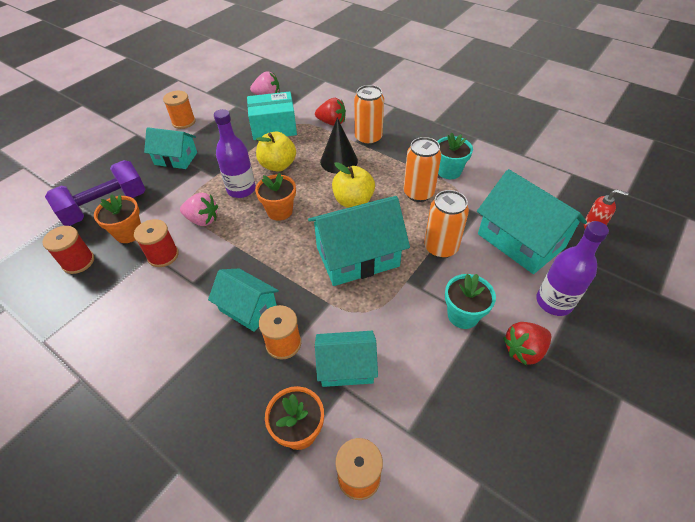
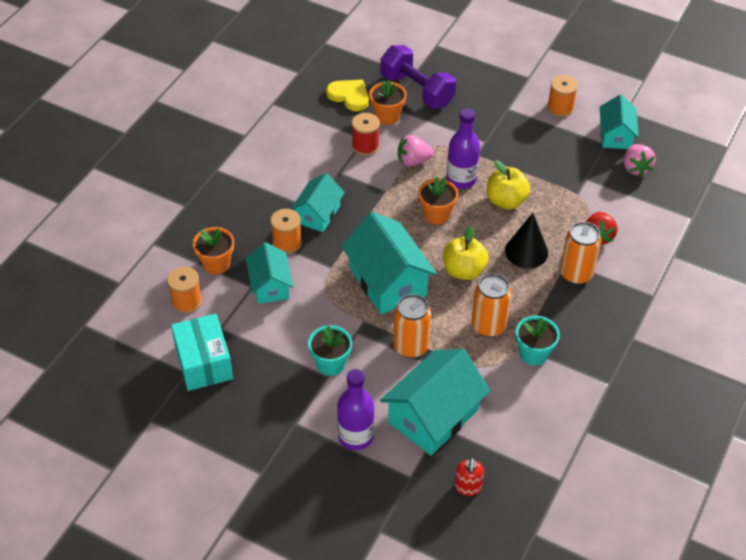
camera: 80 degrees right, 0 degrees up
(78, 262) = (349, 96): red spool -> yellow heart
(176, 158) = (496, 118): turquoise house -> turquoise house (616, 135)
(202, 220) = (413, 161): pink strawberry -> pink strawberry turned 75 degrees clockwise
(274, 127) = (572, 185): turquoise box -> turquoise box (204, 362)
(523, 350) = (299, 407): red strawberry -> none

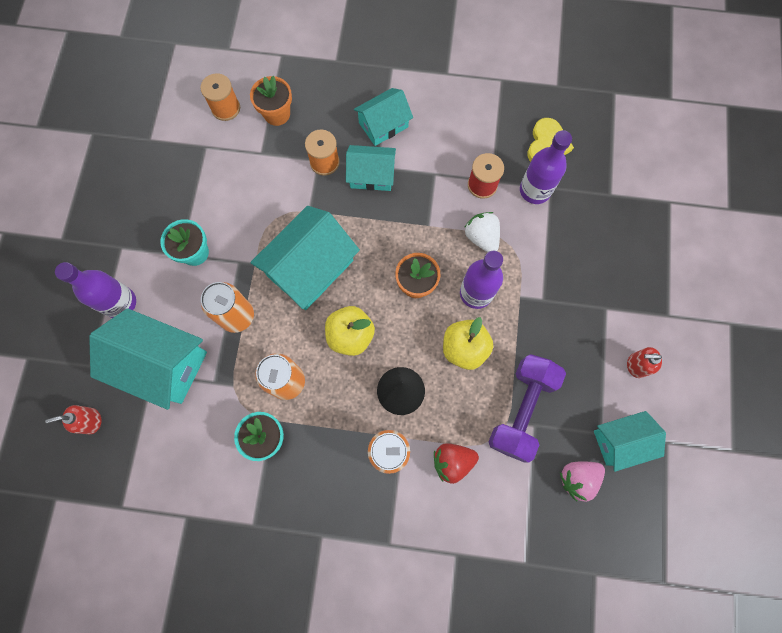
camera: 70 degrees right, 25 degrees up
(204, 362) = (163, 149): turquoise box -> none
(270, 285) = (268, 168): turquoise house -> turquoise house (383, 125)
(387, 116) = (535, 190): orange flower pot -> purple bottle
(413, 161) = (481, 237): pink strawberry -> white strawberry
(417, 90) = (588, 206): purple dumbbell -> purple dumbbell (521, 409)
(560, 108) = (636, 365): orange spool -> red soap dispenser

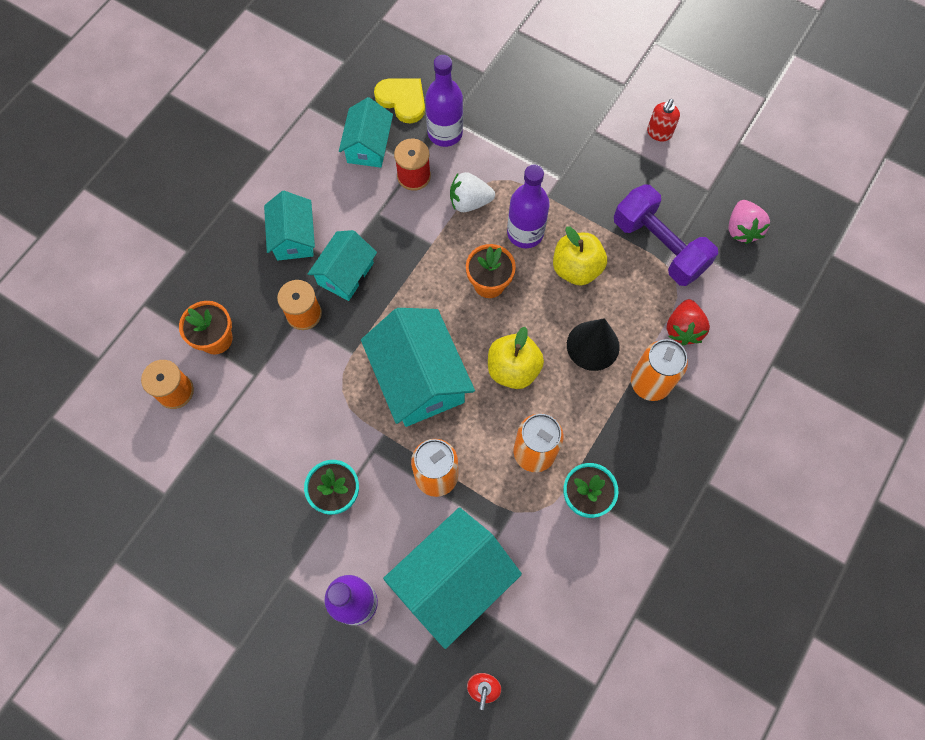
camera: 65 degrees left, 5 degrees down
(621, 441) = (723, 178): turquoise house -> turquoise house (368, 146)

